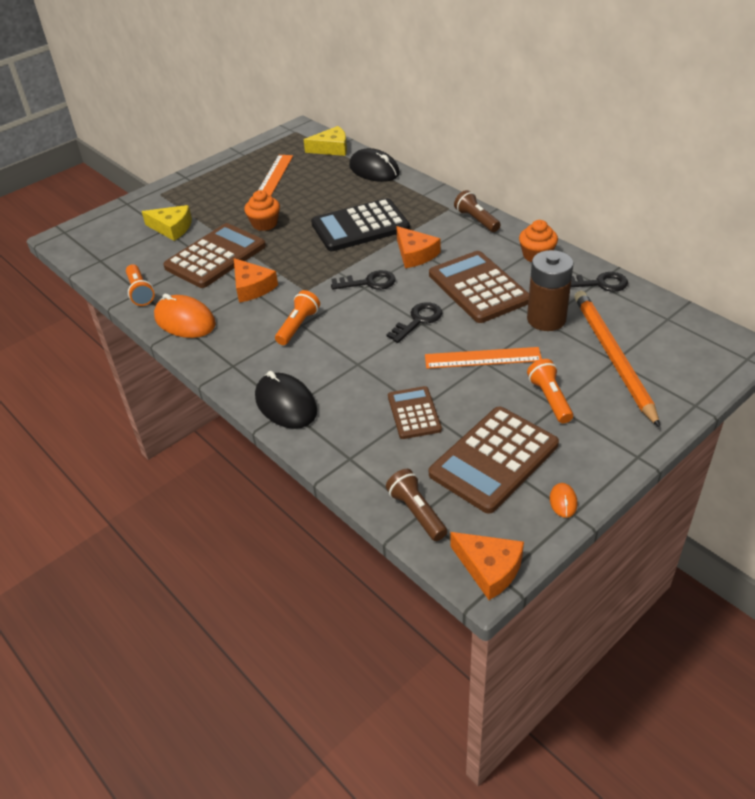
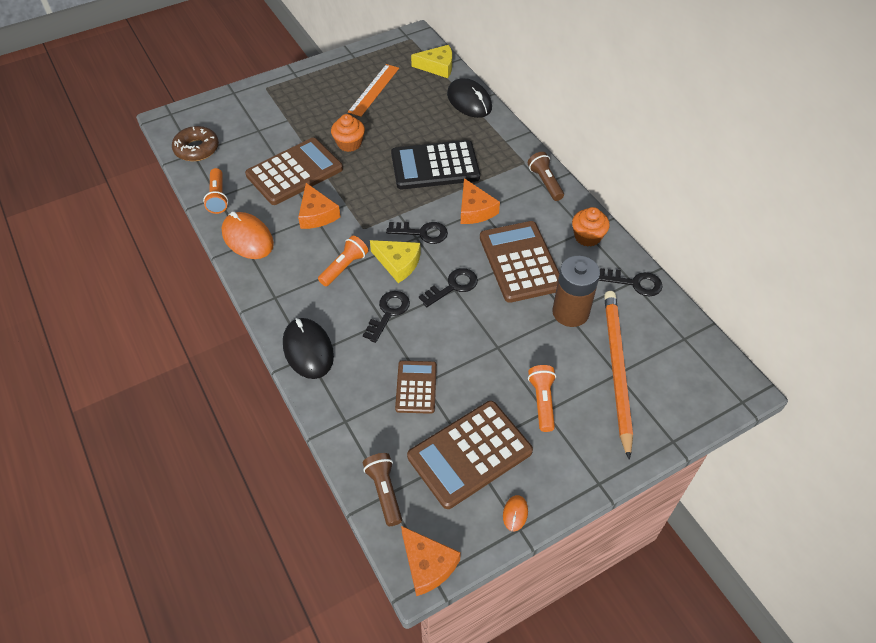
camera: 10 degrees right, 10 degrees up
(103, 256) = (197, 149): none -> brown donut
(172, 228) = (265, 130): yellow cheese -> yellow cheese (398, 263)
(360, 355) = (388, 313): none -> black key
(482, 358) = (497, 342): orange ruler -> none

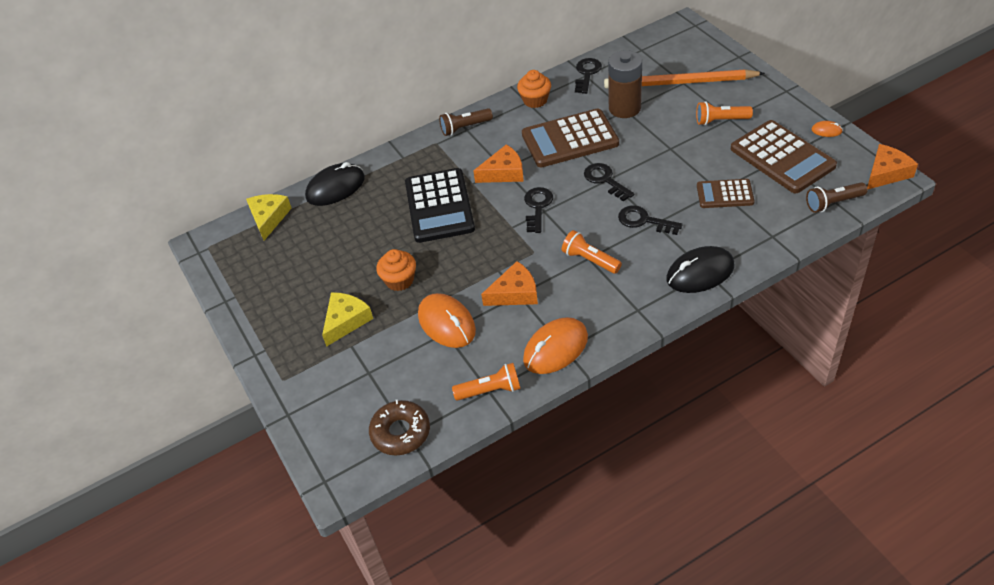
camera: 85 degrees left, 5 degrees down
(294, 172) = (447, 323): brown calculator -> orange mouse
(374, 90) = (303, 270): orange ruler -> none
(398, 263) = (580, 220): yellow cheese -> yellow cheese (346, 321)

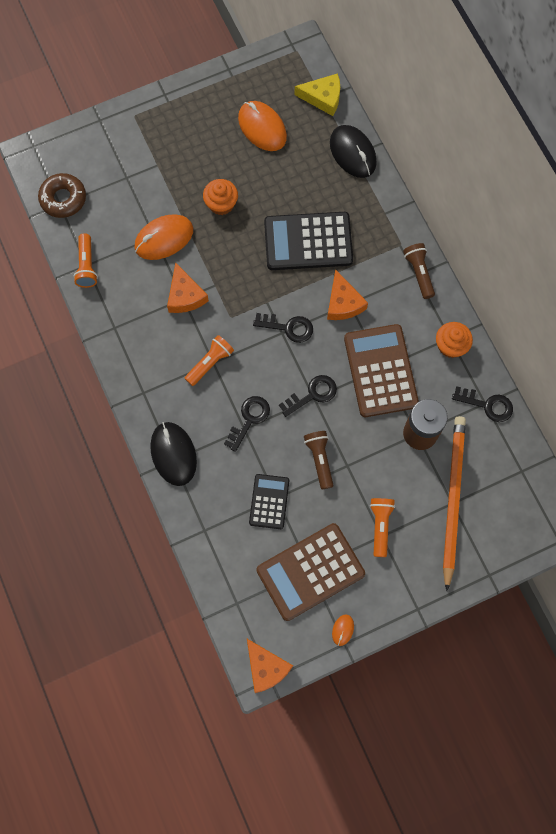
camera: 90 degrees right, 25 degrees up
(346, 321) = (184, 161): yellow cheese -> none
(555, 348) = (117, 320): orange mouse -> orange mouse (262, 127)
(725, 194) = (269, 501): brown calculator -> black calculator
(833, 203) = (235, 600): brown flashlight -> brown flashlight (319, 459)

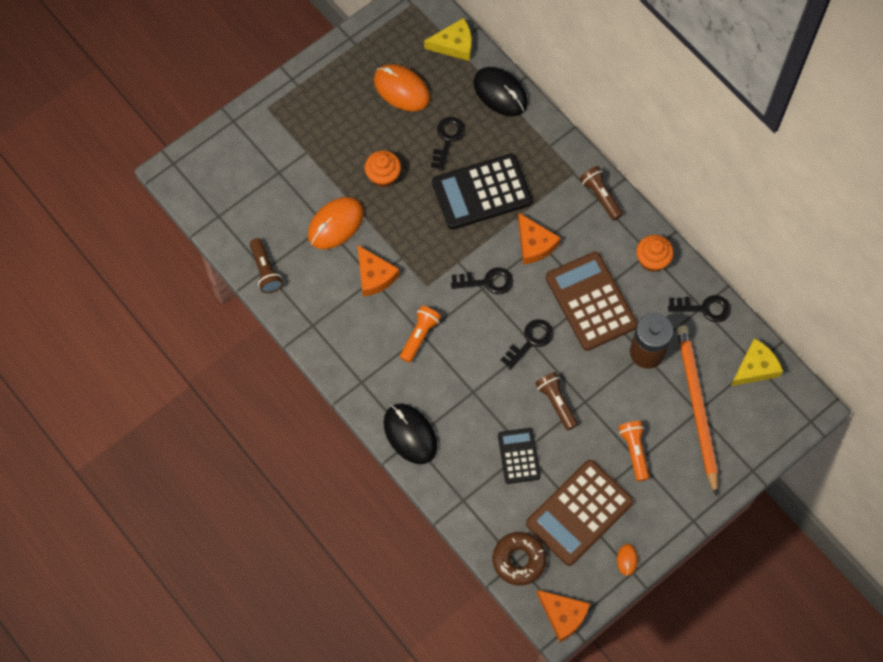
camera: 15 degrees left, 5 degrees down
(63, 199) = (220, 209): brown donut -> brown donut (519, 560)
(87, 266) = (265, 270): orange flashlight -> brown flashlight
(249, 419) = (475, 381): black key -> black key (447, 140)
(520, 475) = (755, 367): none -> yellow cheese

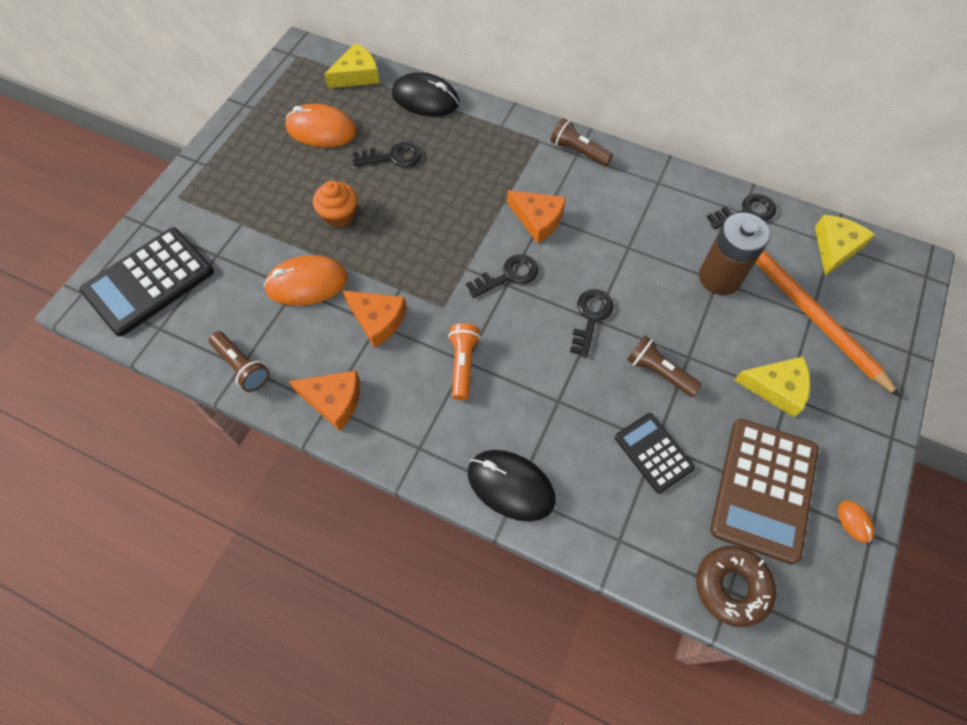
camera: 25 degrees left, 5 degrees down
(335, 224) = (307, 283): orange mouse -> orange mouse turned 60 degrees clockwise
(447, 140) = (393, 157): black key -> black key turned 90 degrees clockwise
(481, 192) = (454, 192): black calculator -> black calculator (149, 281)
(563, 615) = (830, 636): orange cheese -> orange cheese (333, 400)
(591, 301) = (630, 251): brown calculator -> none
(634, 451) = (776, 388): orange flashlight -> yellow cheese
(652, 260) = (666, 188): orange cupcake -> none

